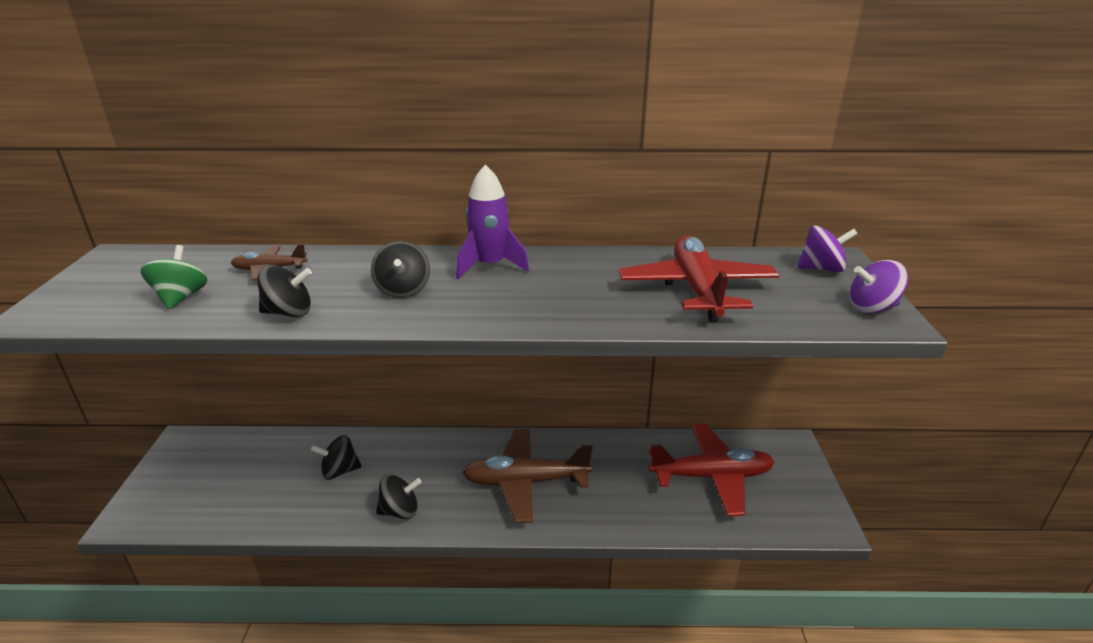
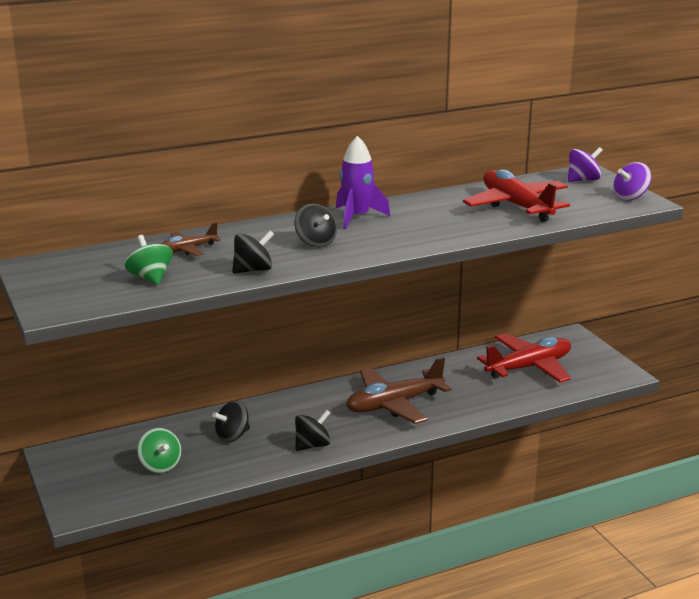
camera: 25 degrees left, 5 degrees down
(246, 486) = (160, 465): none -> green spinning top

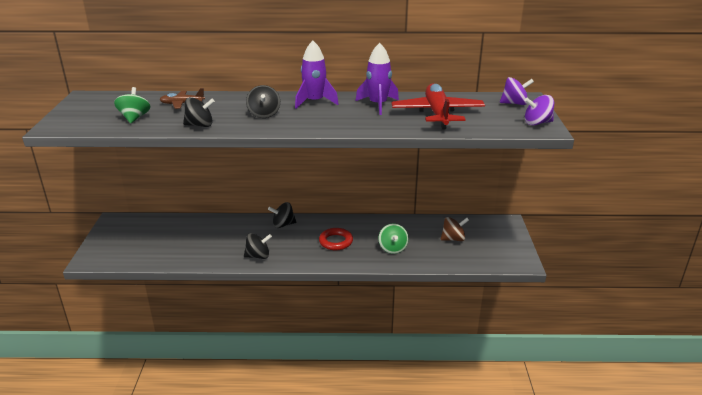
camera: 25 degrees right, 5 degrees up
(160, 465) = (160, 244): green spinning top -> green spinning top (393, 248)
(232, 436) = (218, 236): black spinning top -> black spinning top (283, 225)
(394, 404) = (336, 241): brown plane -> red ring
(437, 207) = (378, 105): none -> purple rocket
(529, 367) = (453, 239): red plane -> brown spinning top

